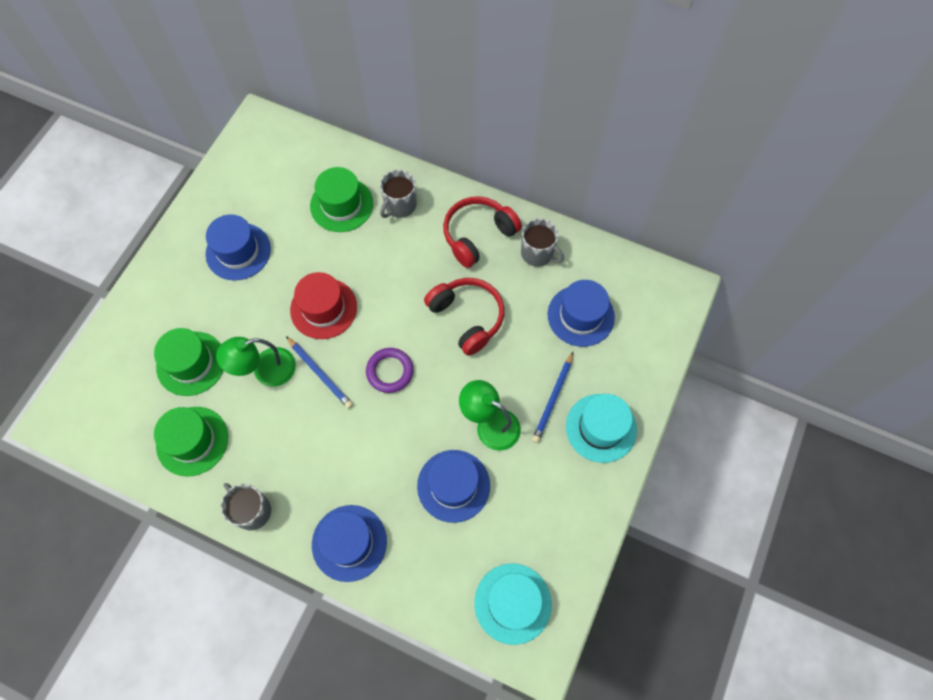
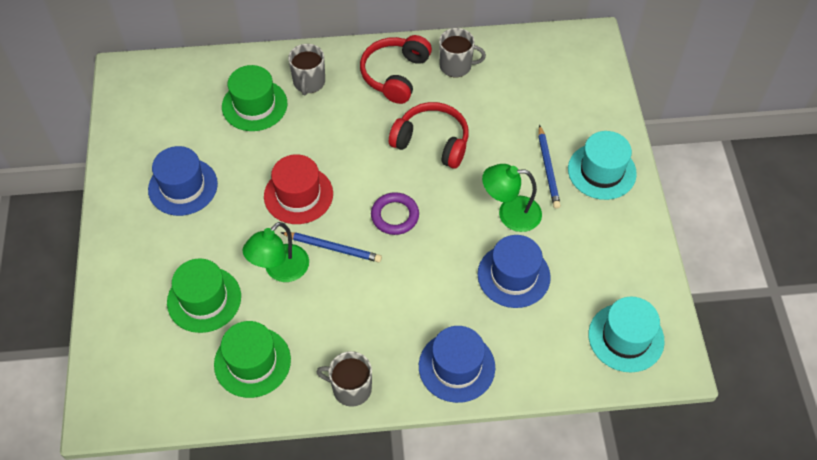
camera: 30 degrees left, 10 degrees down
(580, 315) = (525, 96): blue hat -> none

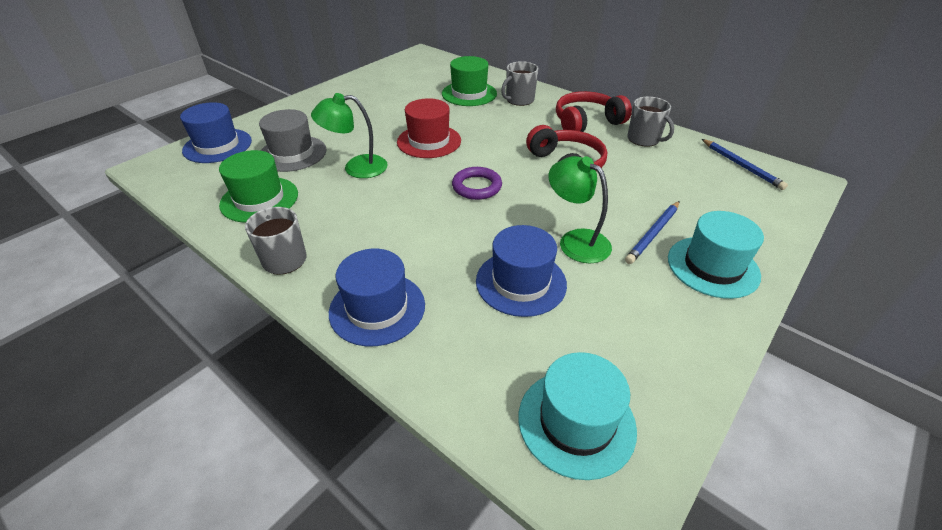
camera: 45 degrees right, 15 degrees down
(183, 186) = (371, 104): blue hat -> blue hat (217, 146)
(204, 299) = (292, 153): green hat -> grey hat
(333, 248) = (407, 177): blue pencil -> blue pencil (741, 166)

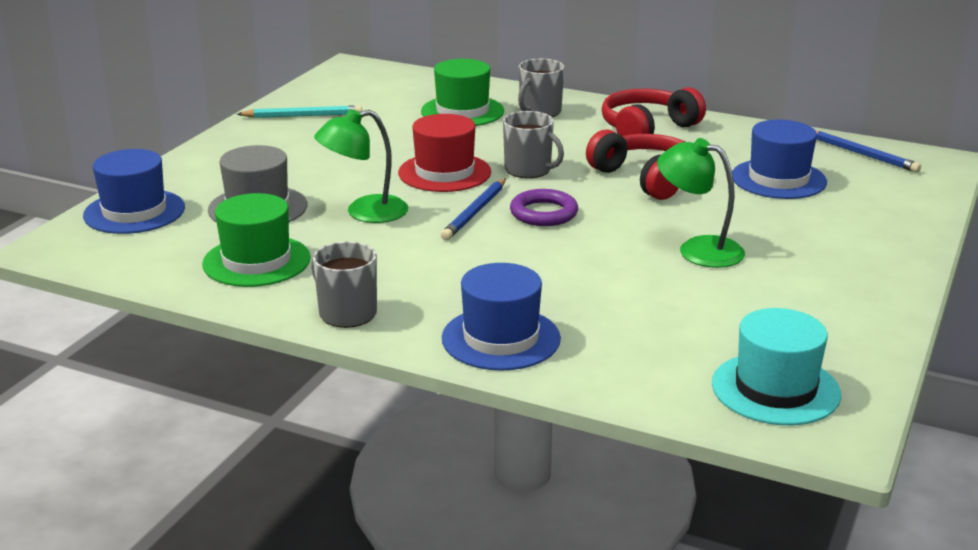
camera: 15 degrees left, 15 degrees down
(368, 85) = (302, 116): none -> turquoise pencil
(521, 282) = (655, 294): blue hat -> blue hat (778, 179)
(644, 139) = (731, 139): grey mug -> grey mug (529, 170)
(653, 234) = (785, 231): blue pencil -> blue pencil (475, 212)
(713, 266) = (863, 252): turquoise hat -> none

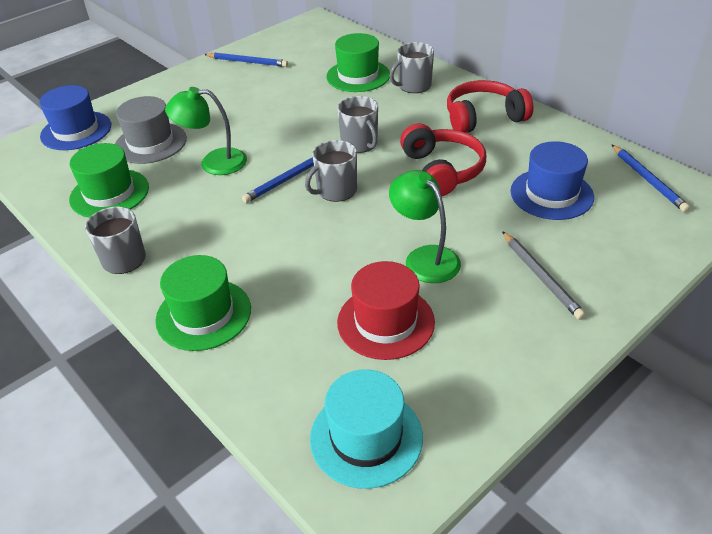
camera: 25 degrees right, 15 degrees up
(302, 116) = (247, 62): turquoise pencil -> blue pencil
(444, 172) = (298, 134): red hat -> red hat (385, 322)
(501, 338) = (203, 314): blue hat -> green hat
(543, 213) = (336, 191): purple ring -> grey mug
(828, 242) = (541, 277): none -> grey pencil

